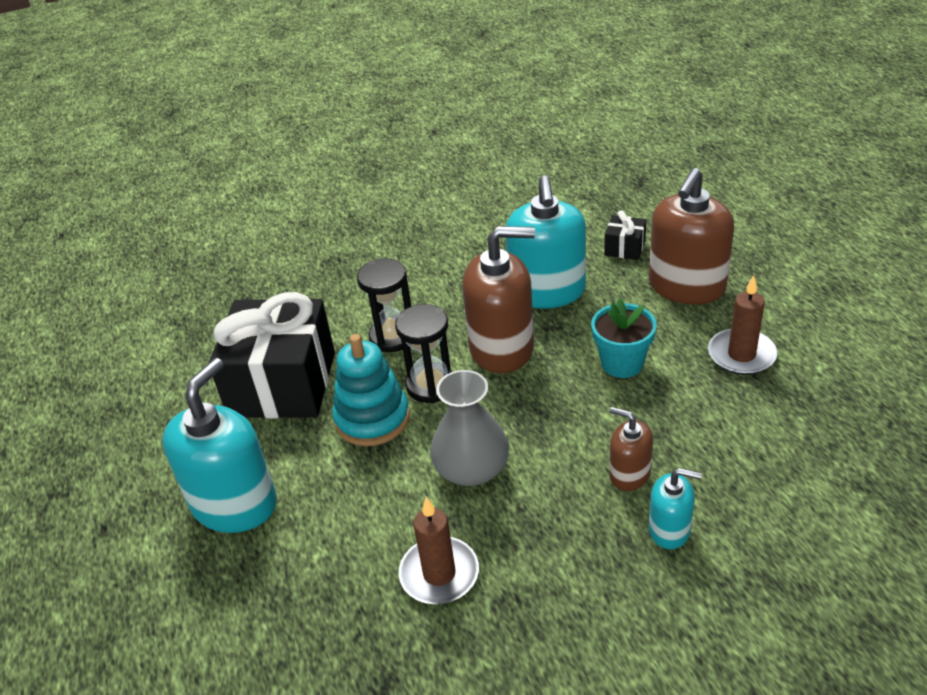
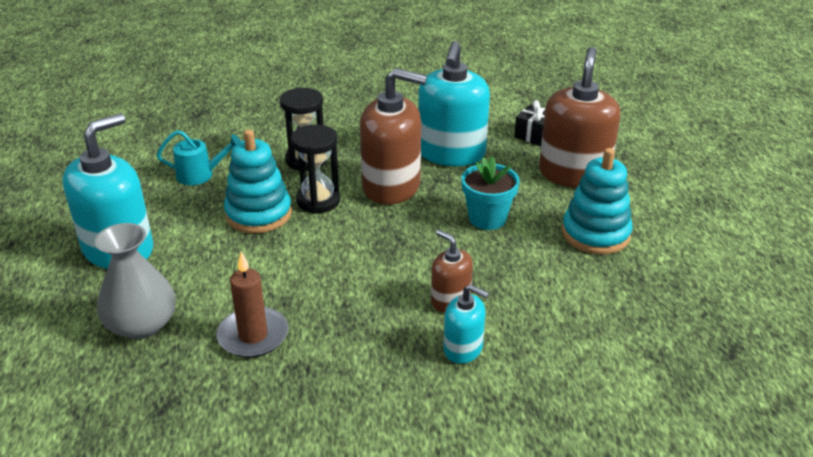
camera: 10 degrees right, 5 degrees down
(282, 384) = (200, 175): black gift -> turquoise watering can
(472, 469) = (320, 267): grey vase -> grey vase (142, 324)
(686, 286) = (573, 174): brown soap dispenser -> brown soap dispenser turned 150 degrees clockwise
(741, 355) = (595, 234): brown candle -> turquoise stacking toy

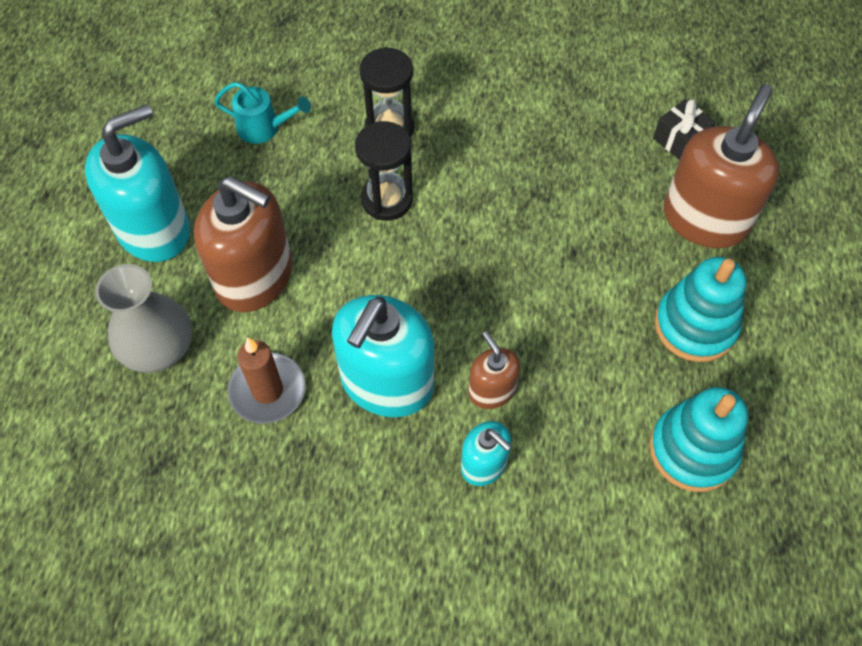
camera: 15 degrees right, 25 degrees up
(258, 214) = (315, 207): turquoise stacking toy -> turquoise stacking toy (693, 450)
(391, 186) = (477, 193): brown soap dispenser -> brown soap dispenser (255, 277)
(451, 153) = (565, 152): turquoise soap dispenser -> turquoise soap dispenser (386, 382)
(487, 218) = (574, 272): turquoise flower pot -> none

